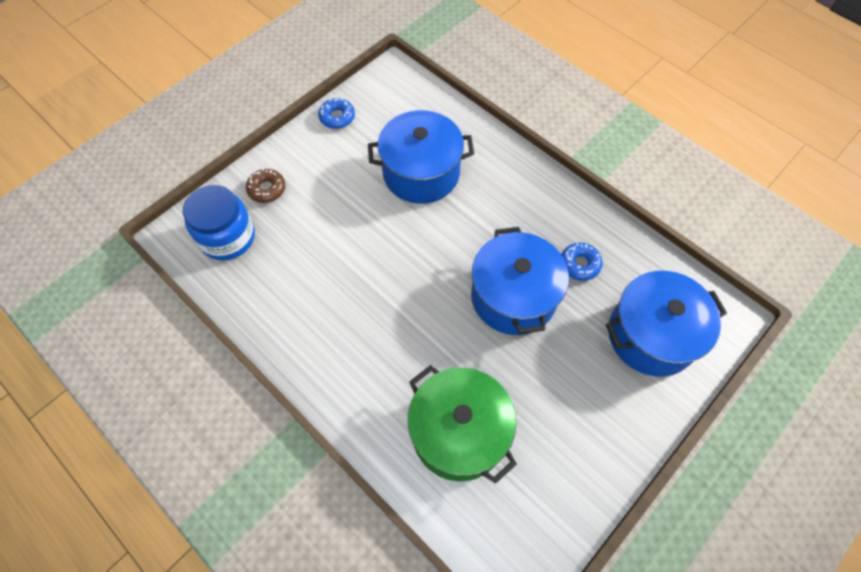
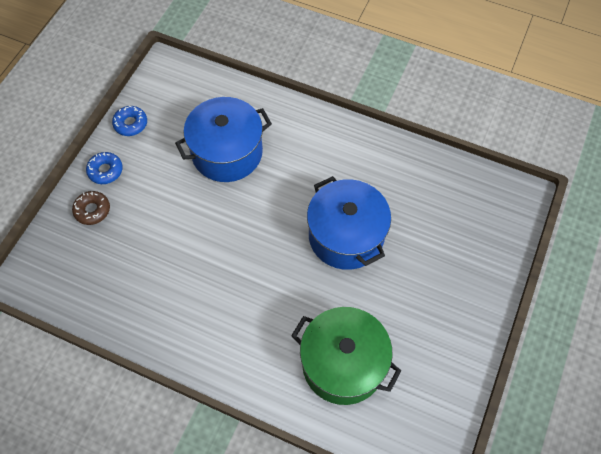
camera: 20 degrees left, 0 degrees up
(227, 237) = (74, 266): blue jar -> none
(579, 264) = (390, 191): blue donut -> blue donut (105, 171)
(651, 335) = (467, 231): blue pot -> none

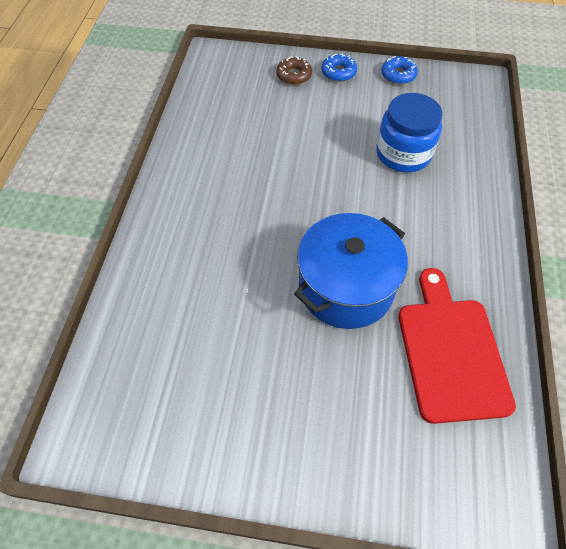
camera: 75 degrees right, 5 degrees down
(227, 153) = (403, 153): blue pot -> blue jar
(343, 364) = (182, 318): green pot -> none
(414, 186) = (450, 352): none -> red cutting board

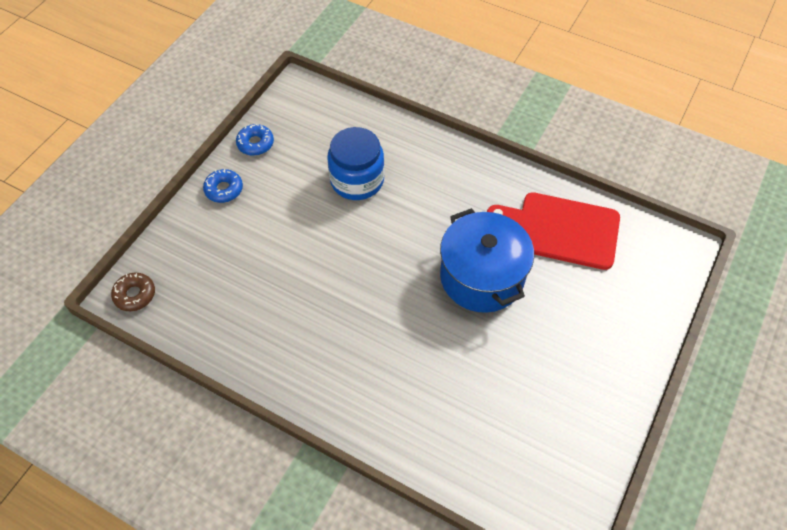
camera: 70 degrees left, 0 degrees up
(294, 75) = (206, 229): brown donut -> brown donut (135, 295)

